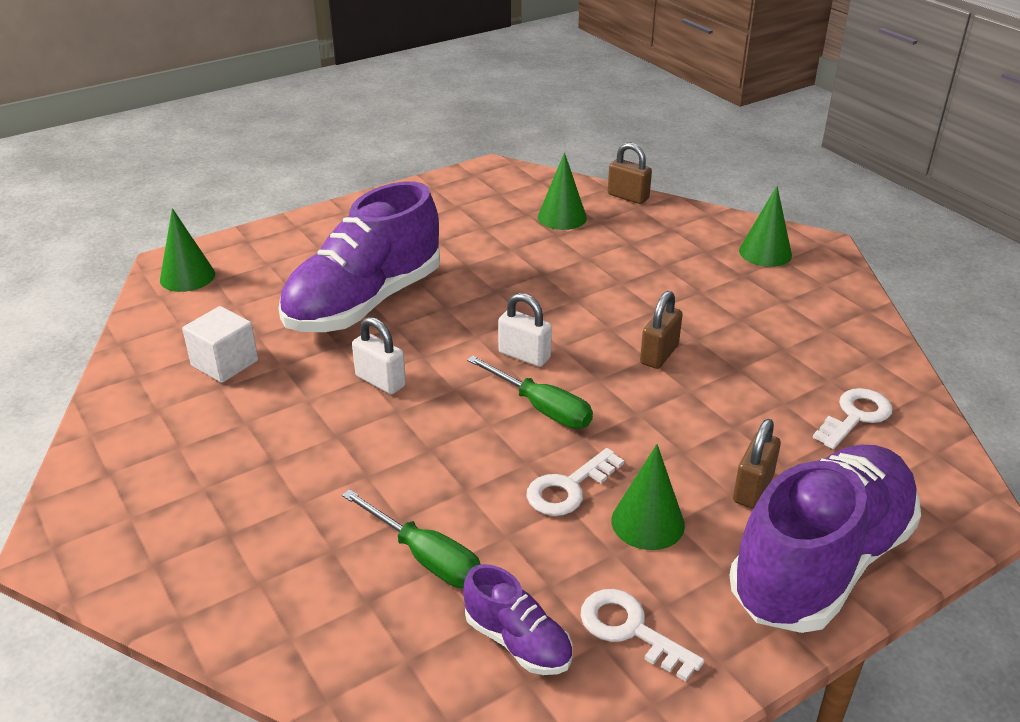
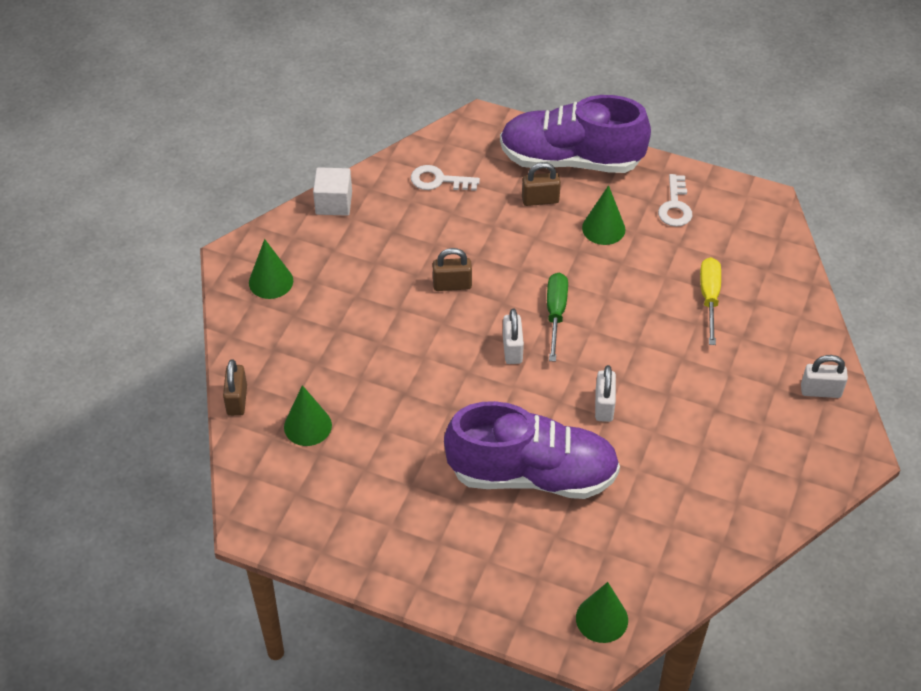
camera: 125 degrees left, 15 degrees up
(170, 572) = (820, 391): none -> white padlock
(225, 363) = (666, 504): white cube -> white cube (334, 203)
(425, 557) = (709, 298): green screwdriver -> yellow screwdriver
(518, 641) = (719, 239): purple shoe -> none
(568, 488) = (609, 269): white key -> none

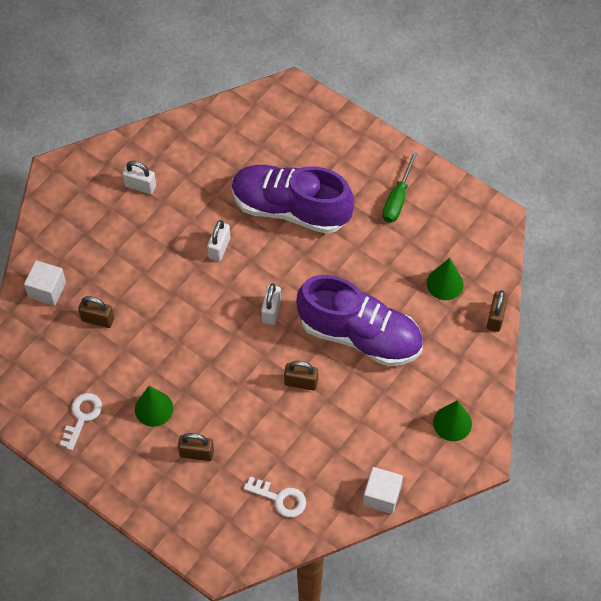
camera: 165 degrees left, 10 degrees up
(555, 314) = (226, 334): green screwdriver -> green screwdriver (397, 199)
(571, 160) = (152, 492): purple shoe -> purple shoe (360, 335)
(602, 619) = (279, 106): green cone -> none
(709, 298) = (97, 319): yellow screwdriver -> brown padlock
(784, 315) = (47, 290): none -> white cube
(820, 391) = (55, 222): white padlock -> white padlock (140, 186)

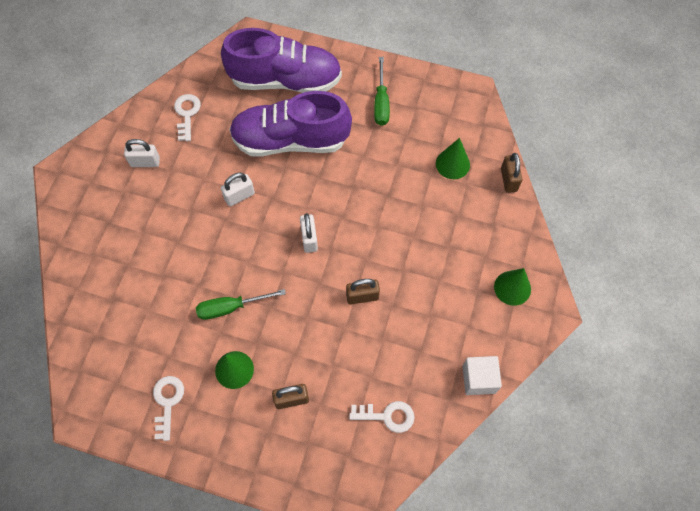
camera: 20 degrees left, 5 degrees up
(47, 290) = (90, 288): white cube -> none
(97, 319) = (149, 300): brown padlock -> none
(171, 351) = (231, 307): none -> green screwdriver
(198, 150) = (187, 114): none -> white key
(219, 248) = (239, 196): white padlock -> white padlock turned 60 degrees clockwise
(360, 335) = (398, 235): purple shoe -> purple shoe (285, 80)

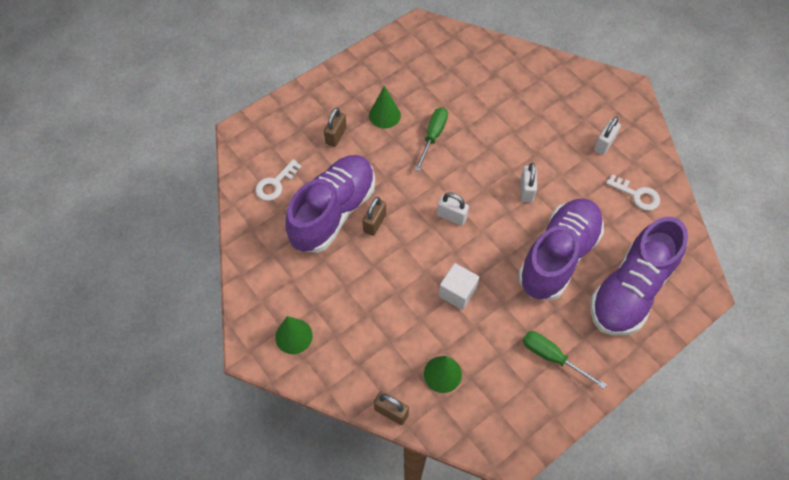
camera: 125 degrees right, 5 degrees down
(167, 402) = (392, 70): white key -> none
(378, 339) = (333, 212): none -> purple shoe
(479, 379) = (248, 258): white cube -> white cube (457, 292)

